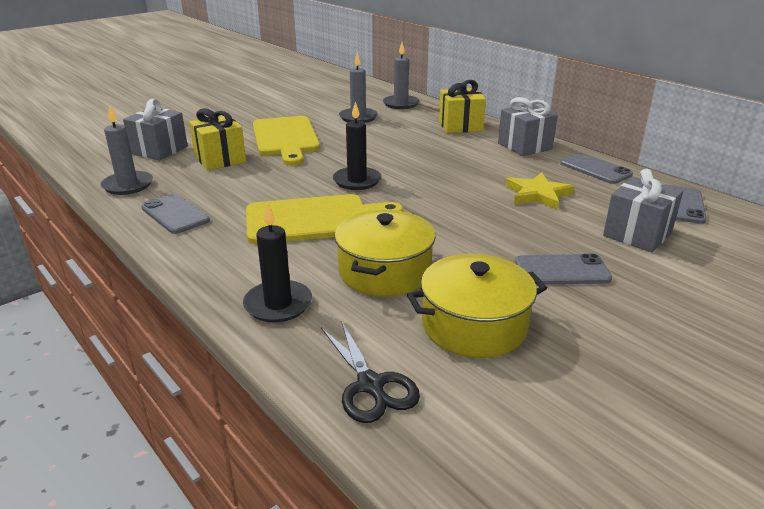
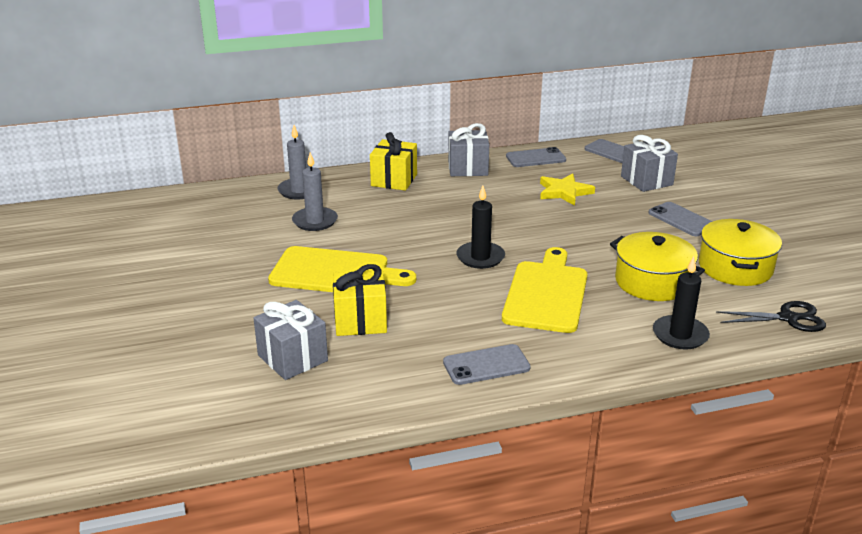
camera: 65 degrees left, 0 degrees up
(128, 185) = (386, 389): grey candle -> none
(562, 270) = (681, 220): grey phone -> grey phone turned 60 degrees counterclockwise

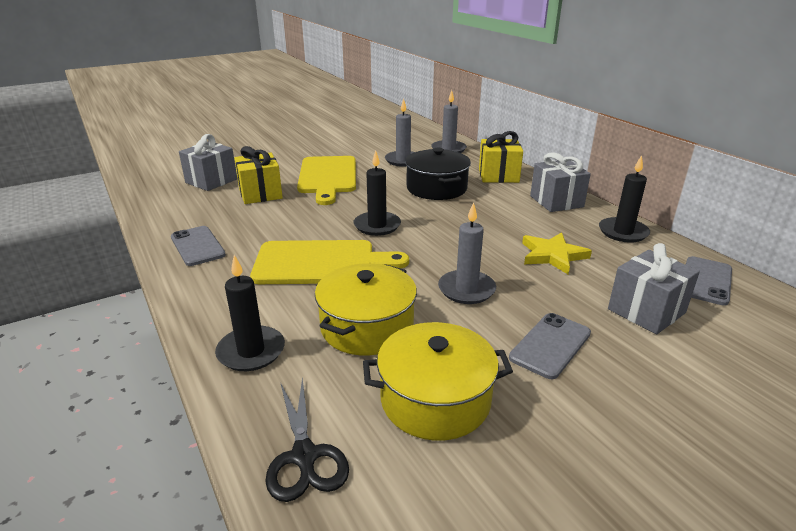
camera: 75 degrees right, 0 degrees up
(407, 215) = (436, 188): none -> black pot
(535, 158) = (623, 232): grey phone -> black candle
(607, 235) = (466, 289): none -> grey candle

